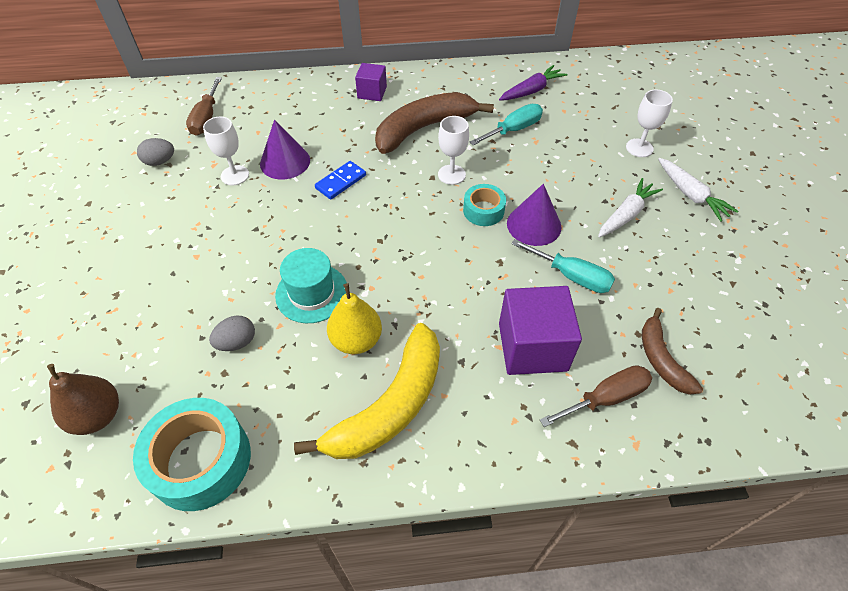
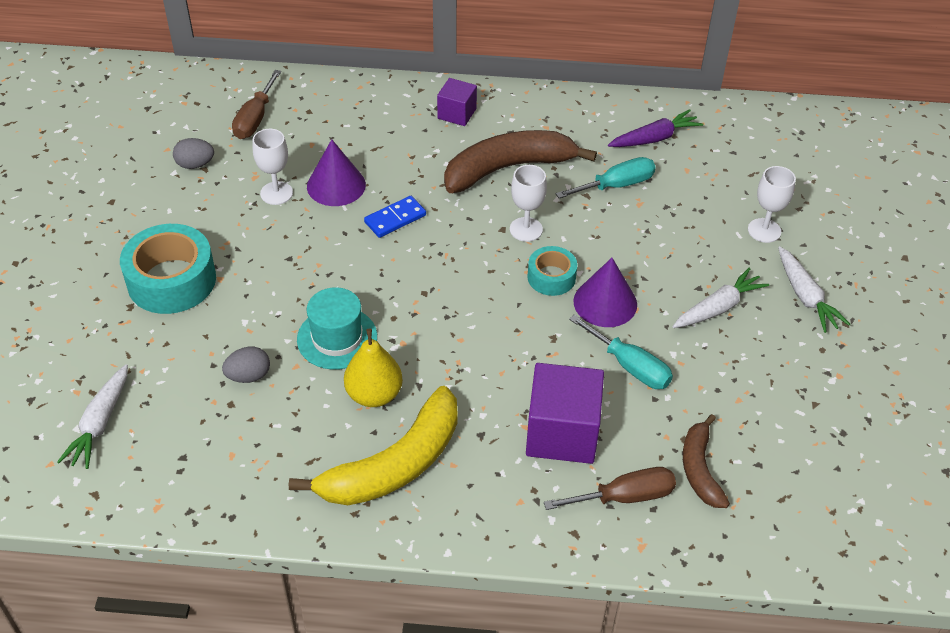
camera: 10 degrees right, 5 degrees down
(98, 416) = (100, 423): brown pear -> white carrot
(200, 460) = (195, 482): turquoise tape -> turquoise tape (171, 280)

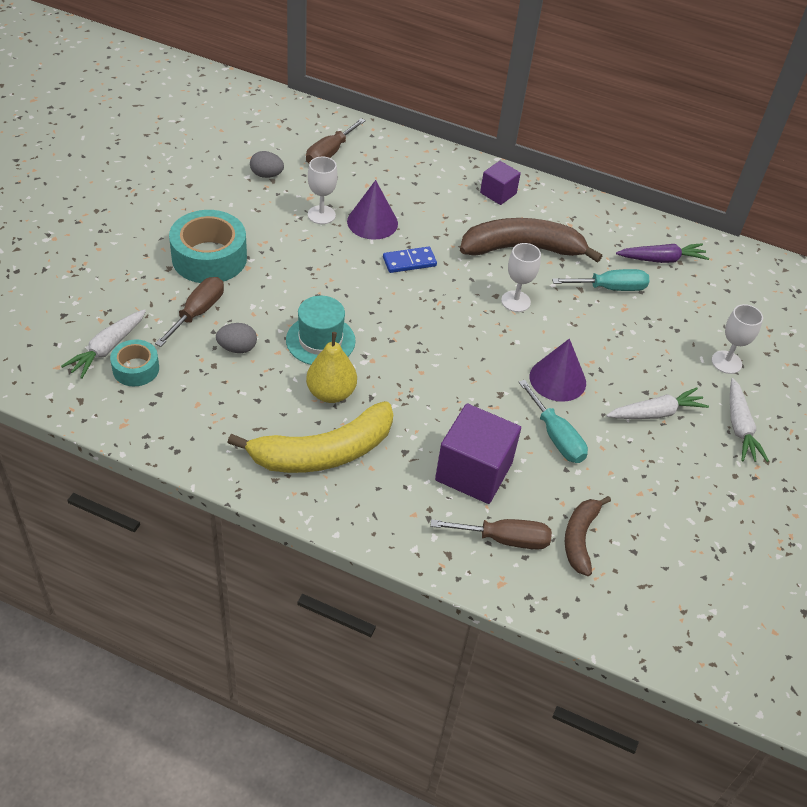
camera: 15 degrees right, 0 degrees up
(186, 348) = (198, 312): none -> brown screwdriver
(551, 277) = (520, 345): turquoise tape -> turquoise tape (136, 369)

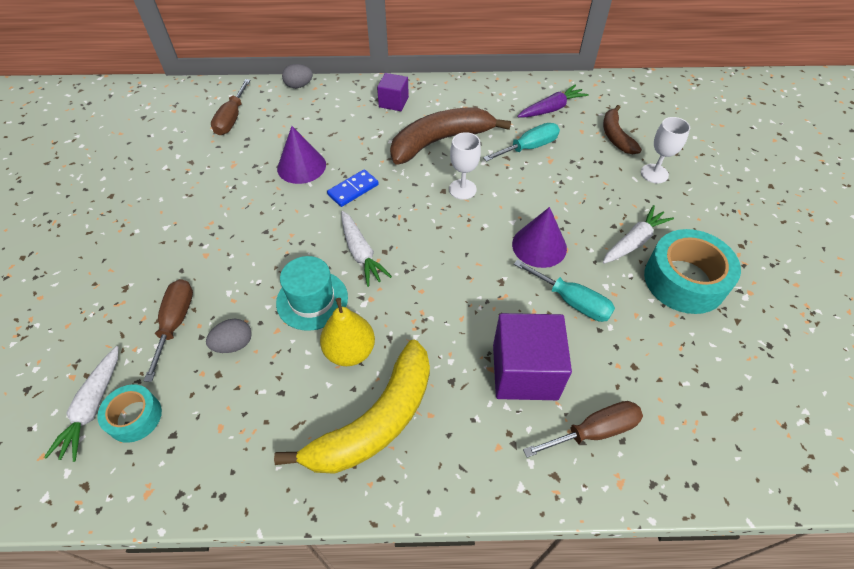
camera: 20 degrees left, 5 degrees up
(209, 258) = (162, 260): turquoise tape -> turquoise tape (684, 280)
(266, 175) = (183, 159): grey egg -> grey egg (299, 86)
(321, 215) = (252, 177): white goblet -> none
(580, 538) = (655, 395): brown banana -> brown banana (615, 136)
(739, 427) = (702, 225): white carrot -> white carrot (361, 253)

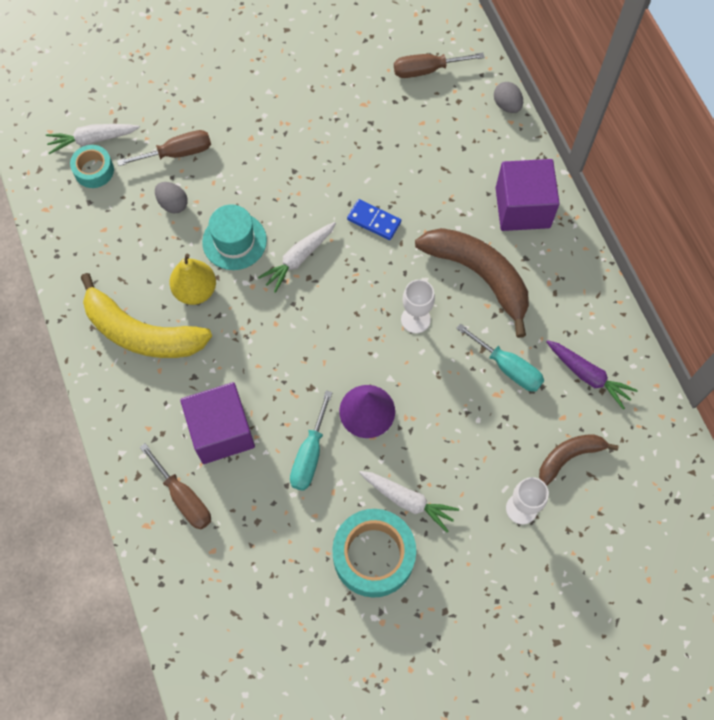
camera: 70 degrees right, 15 degrees up
(301, 166) = (386, 163): purple cone -> none
(393, 102) = (522, 207): purple cube -> purple cube, size x1.77

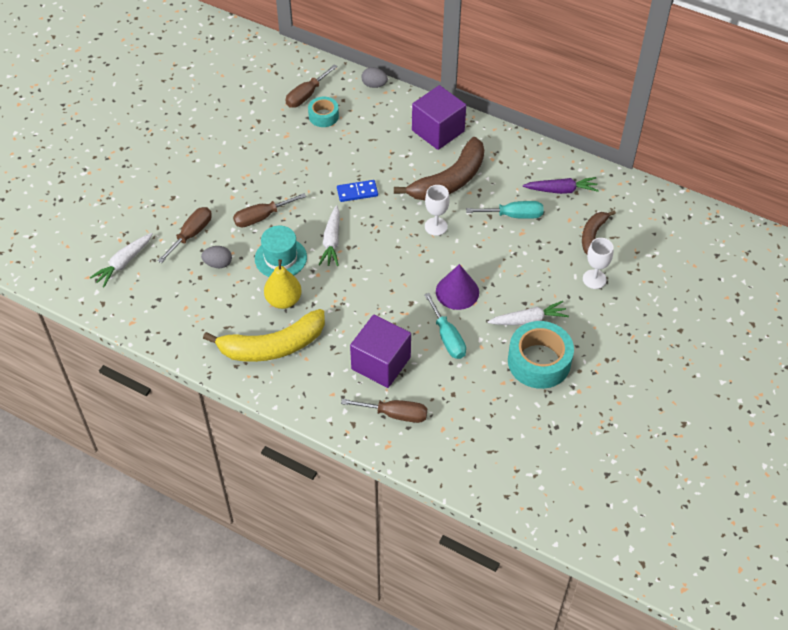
camera: 40 degrees left, 15 degrees down
(94, 170) = (143, 279): turquoise tape -> turquoise tape (323, 116)
(257, 181) = (261, 217): none -> brown screwdriver
(479, 276) = (449, 180): brown banana -> brown banana turned 135 degrees clockwise

